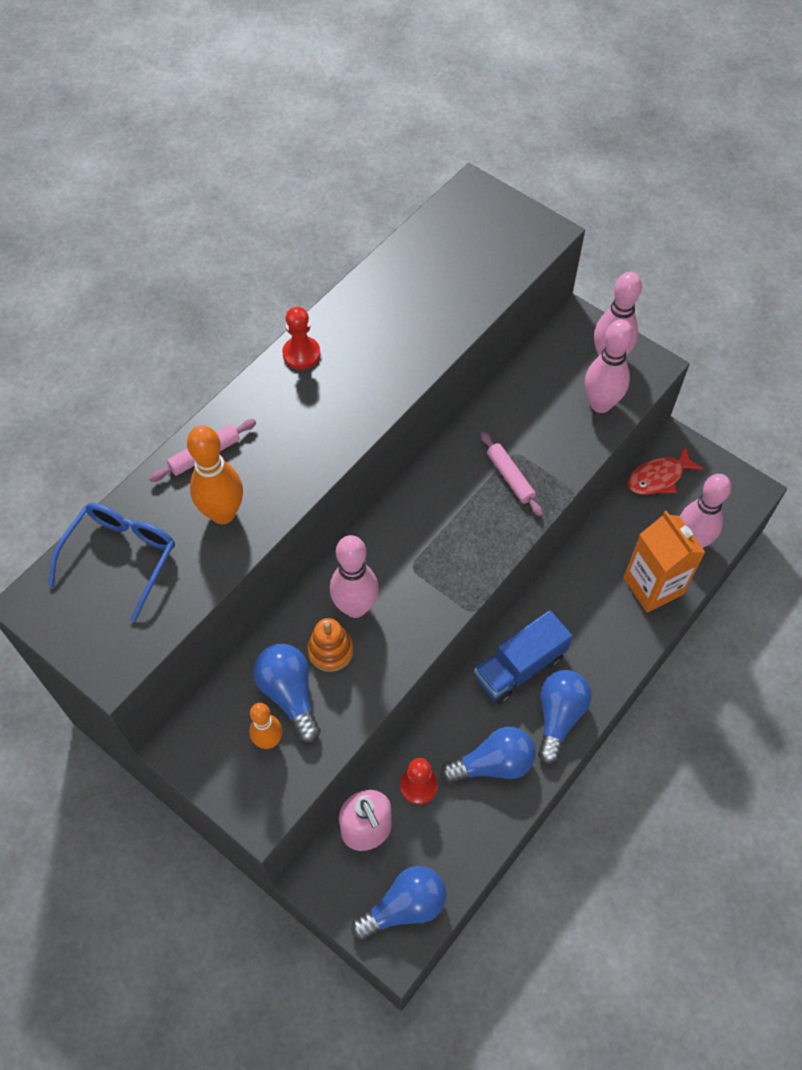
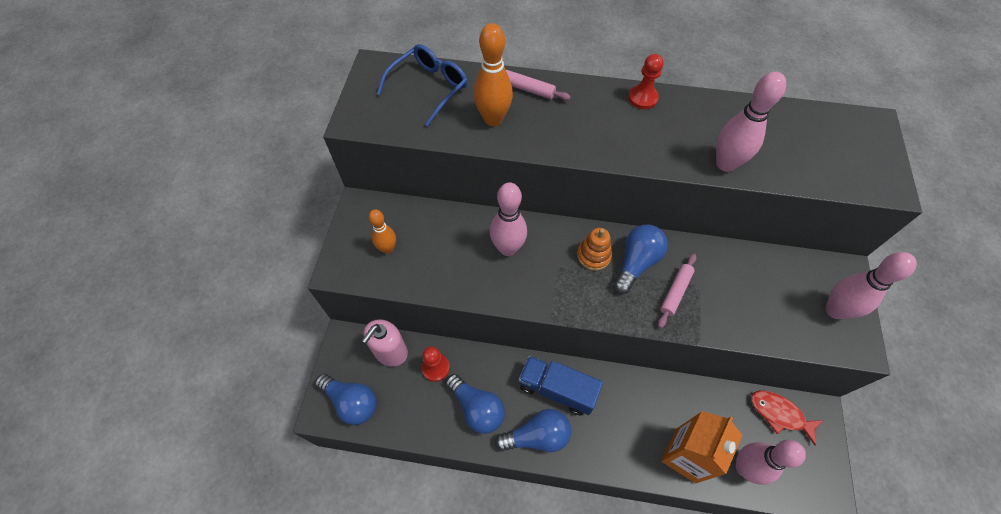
camera: 60 degrees right, 0 degrees up
(121, 557) = (429, 88): blue glasses -> blue glasses turned 45 degrees counterclockwise
(289, 694) = (425, 243): blue light bulb -> blue light bulb (636, 263)
(330, 651) = (468, 250): orange stacking toy -> orange stacking toy (593, 255)
(600, 404) = (789, 324): pink bowling pin -> pink bowling pin (725, 164)

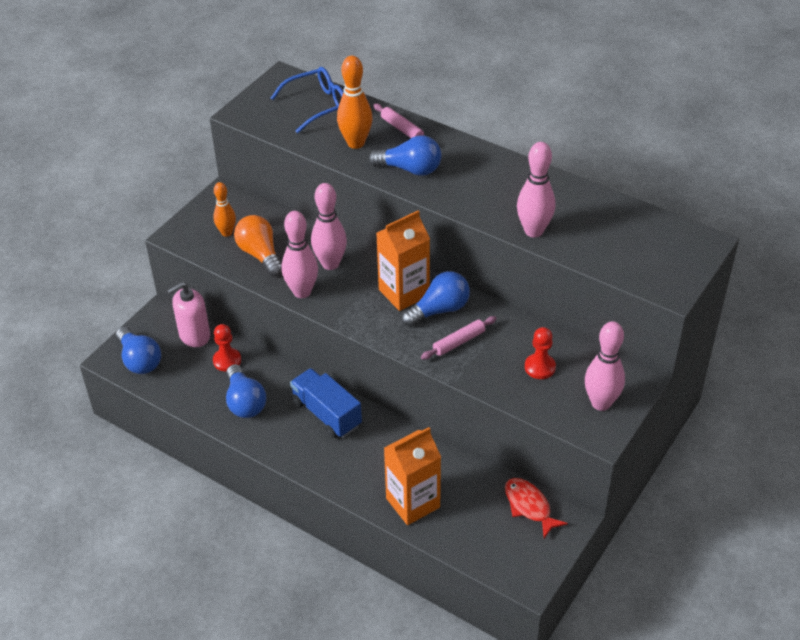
camera: 25 degrees right, 15 degrees down
(435, 262) = (260, 254): none -> orange light bulb
(537, 436) = (285, 441): blue light bulb -> blue light bulb (410, 169)
(593, 255) = (404, 293): orange stacking toy -> orange carton
(642, 98) = (500, 163): red pawn -> red pawn (540, 367)
(744, 467) = (463, 532): pink bowling pin -> pink bowling pin (302, 292)

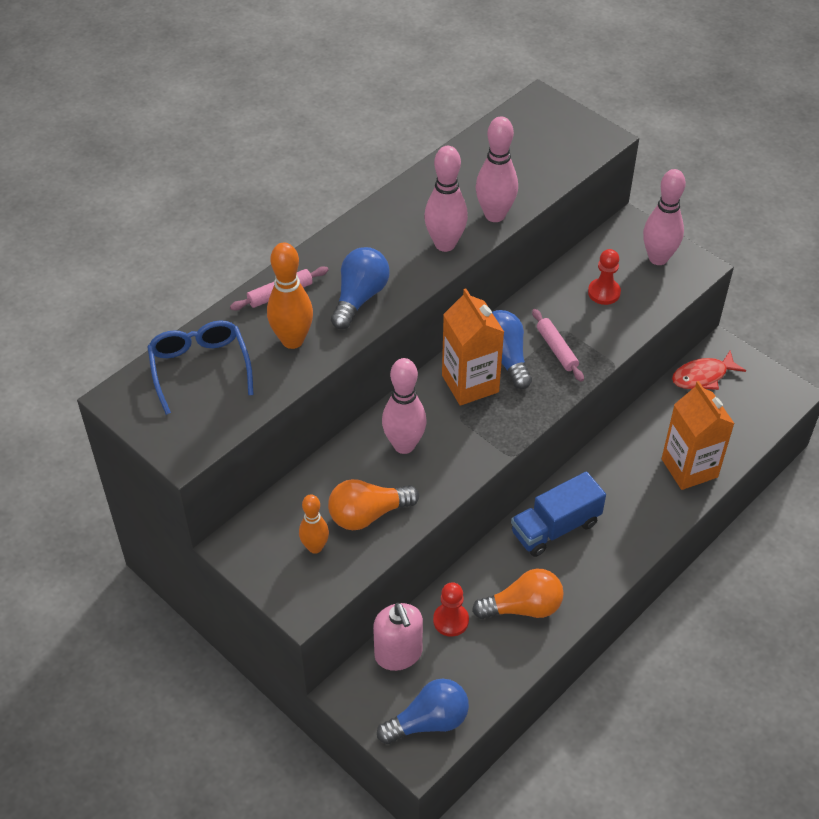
camera: 80 degrees left, 5 degrees up
(245, 402) = (523, 607): blue light bulb -> orange light bulb
(302, 292) = (446, 479): pink bowling pin -> pink bowling pin (445, 244)

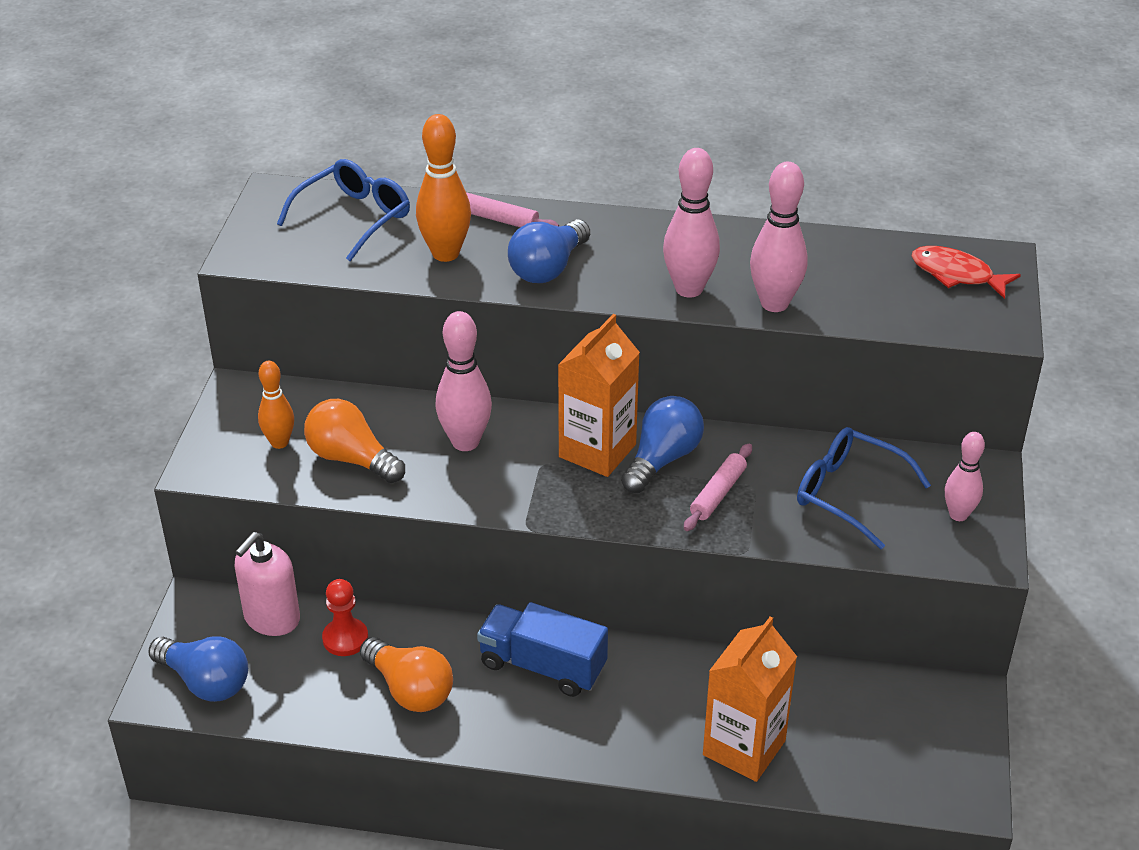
camera: 55 degrees right, 10 degrees down
(359, 297) = (548, 268): blue light bulb -> blue light bulb turned 135 degrees clockwise
(604, 292) = (848, 493): red pawn -> blue glasses
(658, 258) = (958, 515): pink bowling pin -> pink bowling pin, size x0.64
(702, 376) = (902, 697): red fish -> red fish (956, 274)

